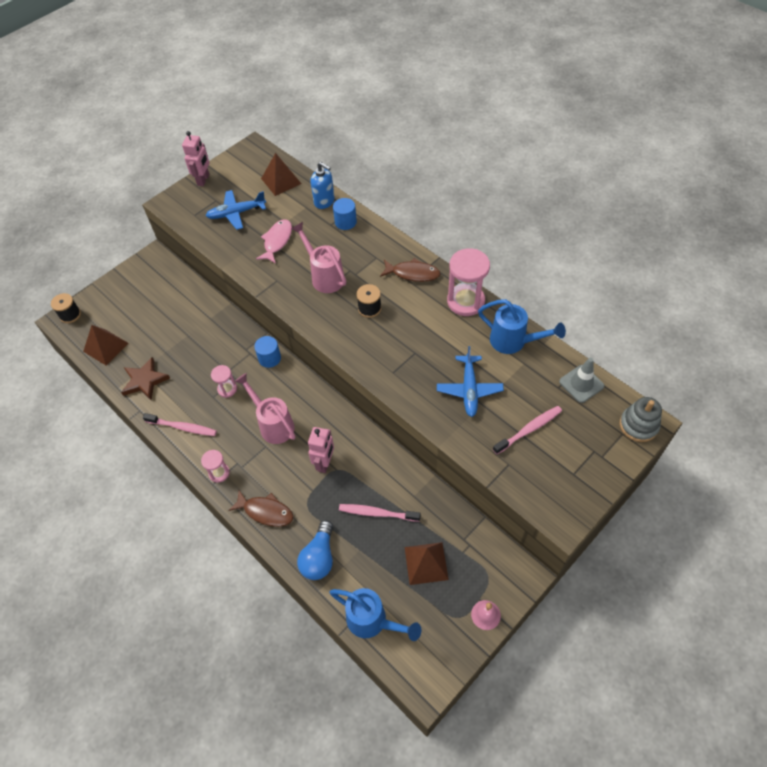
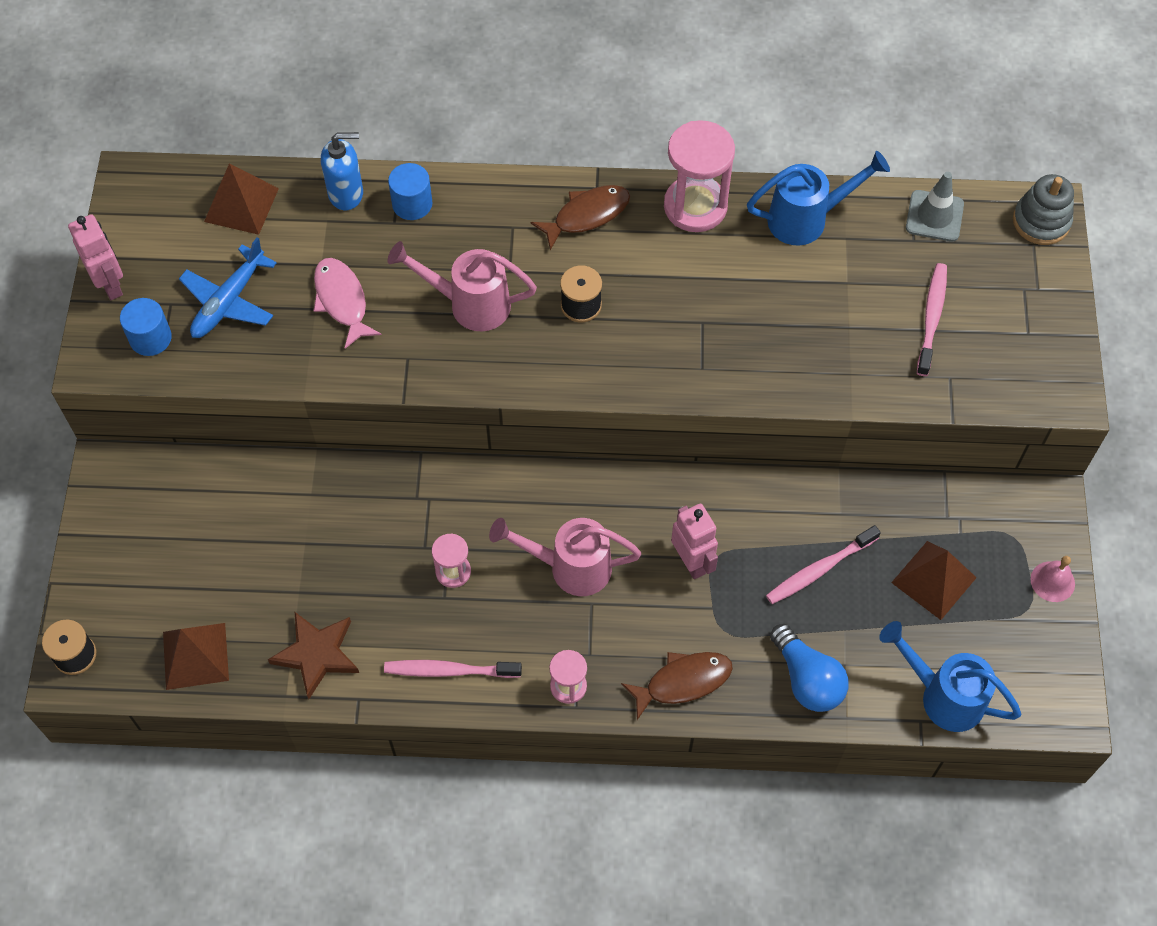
camera: 45 degrees left, 5 degrees up
(183, 427) = (449, 670): pink toothbrush -> pink toothbrush turned 150 degrees counterclockwise
(269, 358) = (465, 484): blue cylinder -> blue cylinder (150, 338)
(373, 621) = (943, 695): blue watering can -> blue watering can turned 135 degrees counterclockwise
(469, 389) = (815, 320): blue plane -> none

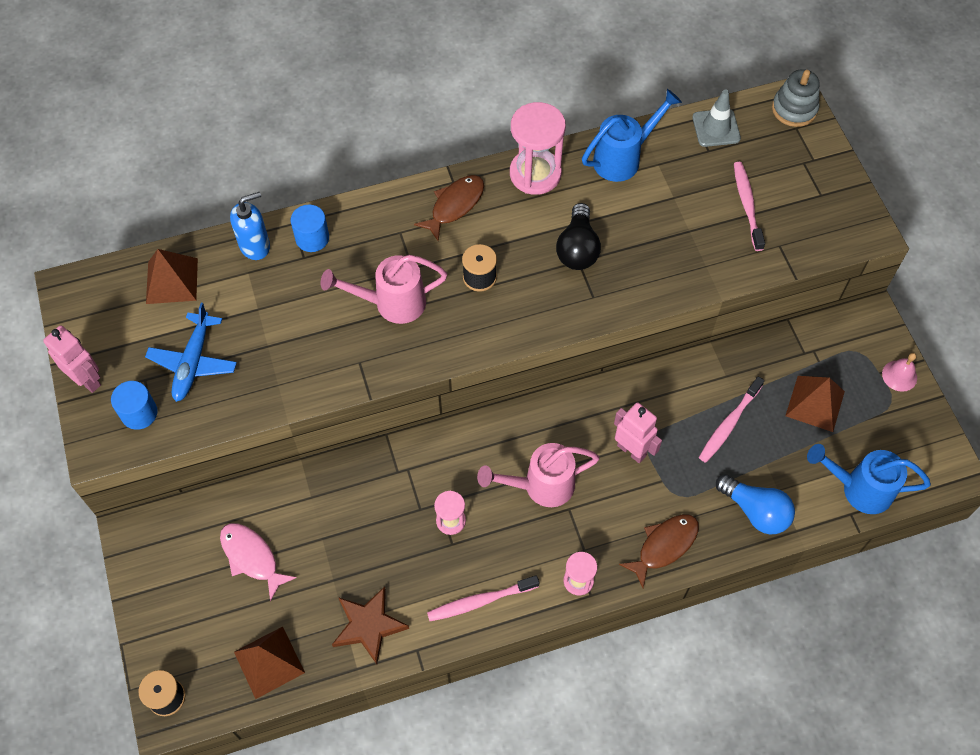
camera: 20 degrees left, 0 degrees up
(342, 301) = (287, 333): pink fish -> pink fish (252, 557)
(707, 308) = (577, 249): none -> black light bulb

